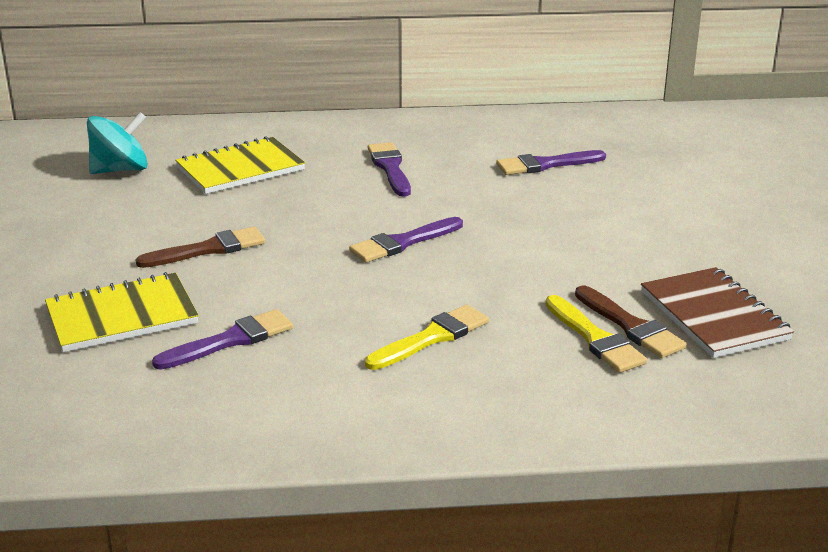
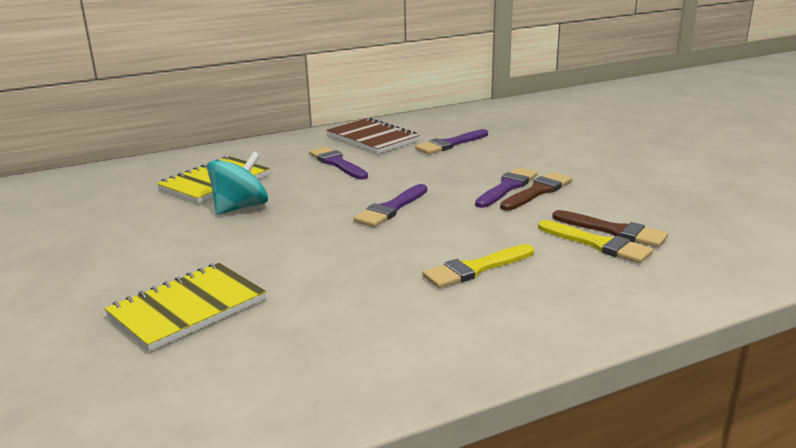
camera: 20 degrees left, 5 degrees down
(120, 170) = (107, 199): turquoise spinning top -> turquoise spinning top (240, 207)
(208, 249) = (231, 242): brown brush -> brown brush (538, 191)
(231, 340) = (306, 307): purple brush -> purple brush (507, 187)
(432, 337) = (475, 269): yellow brush -> yellow brush turned 150 degrees counterclockwise
(714, 316) = (661, 213): brown notebook -> brown notebook (372, 138)

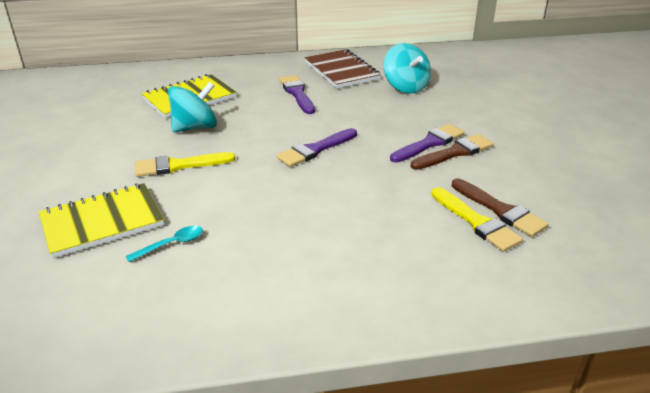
camera: 15 degrees right, 10 degrees up
(286, 315) = (171, 244): none -> turquoise spoon
(450, 144) = (405, 87): purple brush -> turquoise spinning top
(475, 269) = (351, 228): yellow brush -> yellow brush (179, 165)

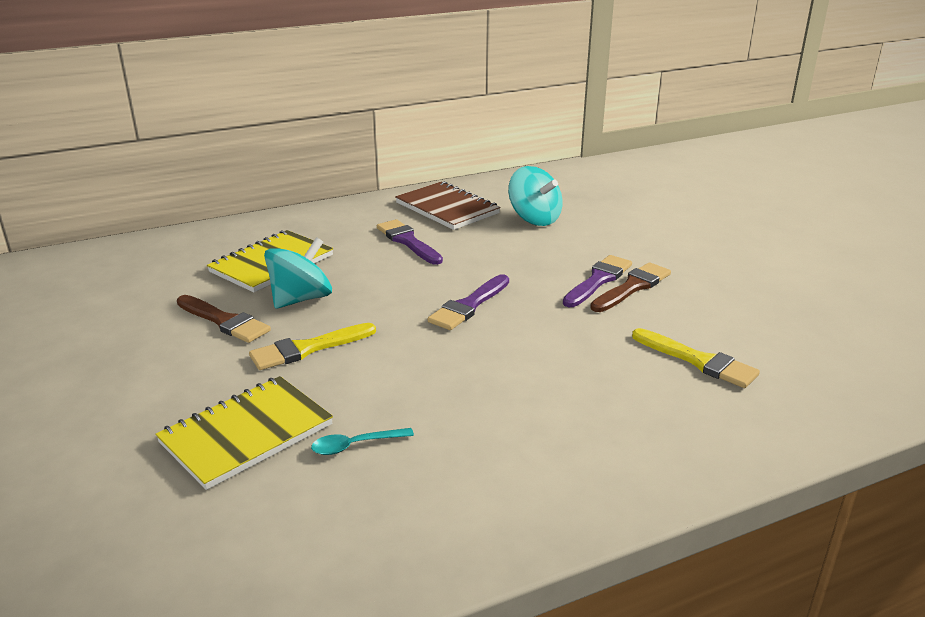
camera: 15 degrees left, 5 degrees down
(171, 244) = (355, 445): turquoise spoon -> turquoise spoon turned 150 degrees counterclockwise
(500, 210) = (716, 343): brown brush -> brown brush (224, 321)

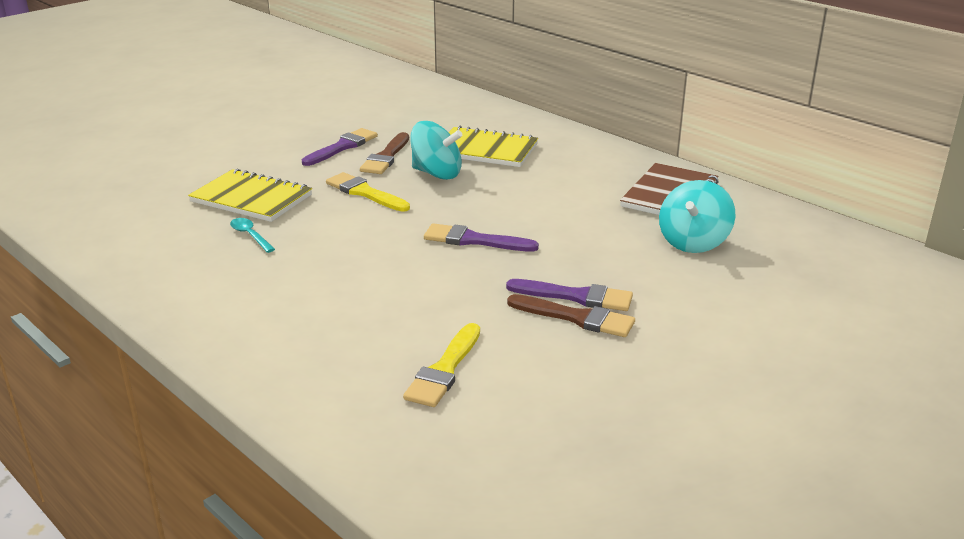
camera: 70 degrees right, 0 degrees up
(408, 241) = (576, 191): purple brush -> purple brush (342, 147)

